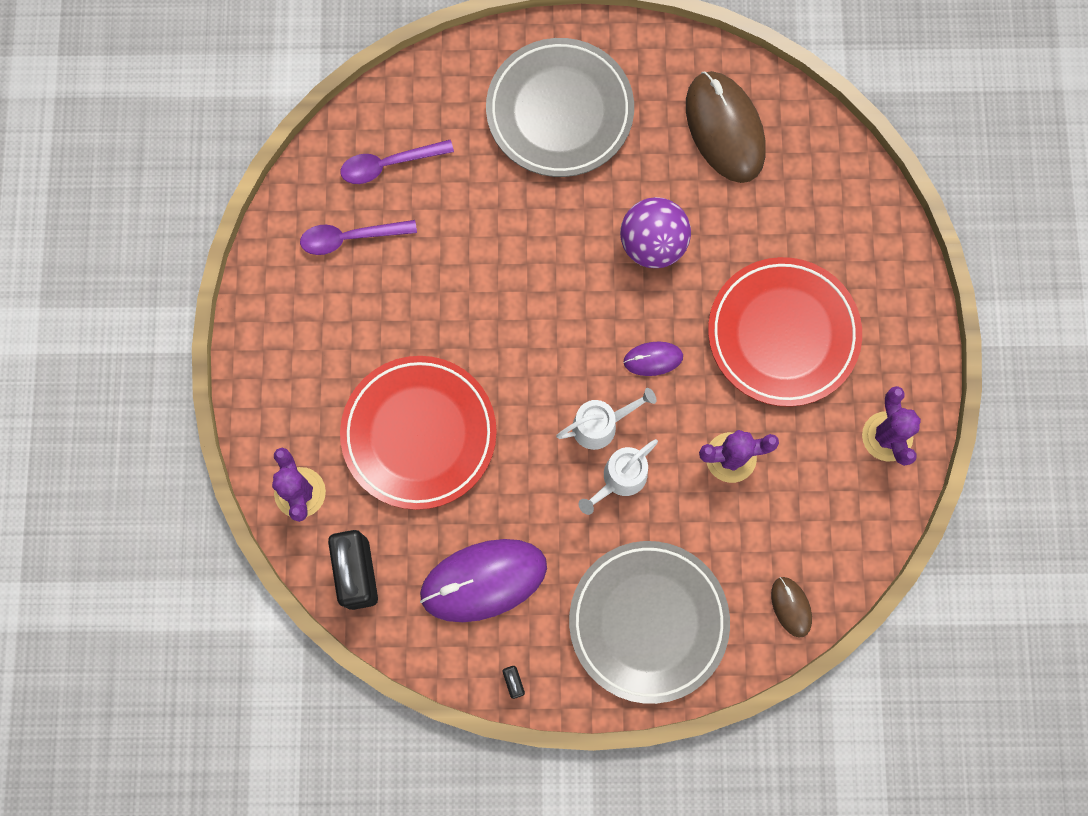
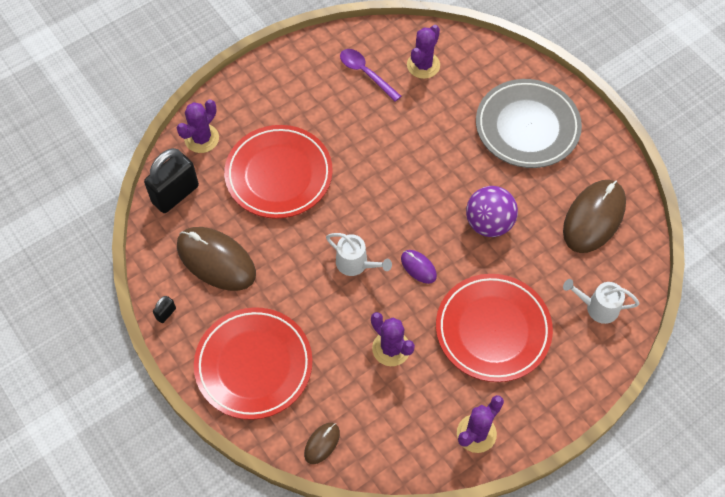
camera: 55 degrees right, 15 degrees down
(389, 164) = (423, 65): purple spoon -> purple cactus
(483, 580) = (216, 260): purple mouse -> brown mouse
(619, 480) = (330, 295): white watering can -> white watering can (597, 307)
(648, 622) = (254, 365): grey plate -> red plate

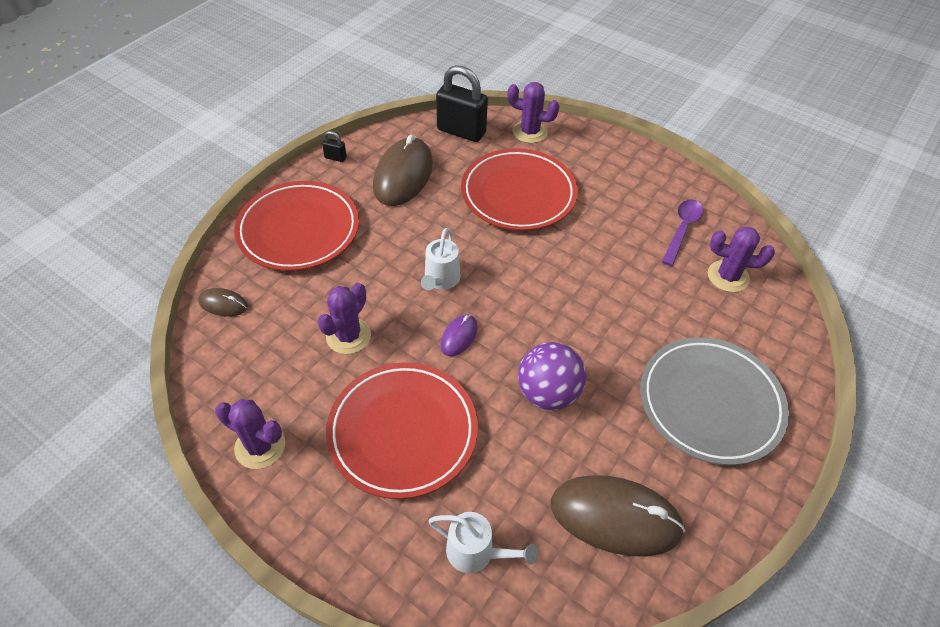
camera: 70 degrees right, 10 degrees down
(597, 307) = (477, 552): white watering can -> white watering can turned 120 degrees clockwise

